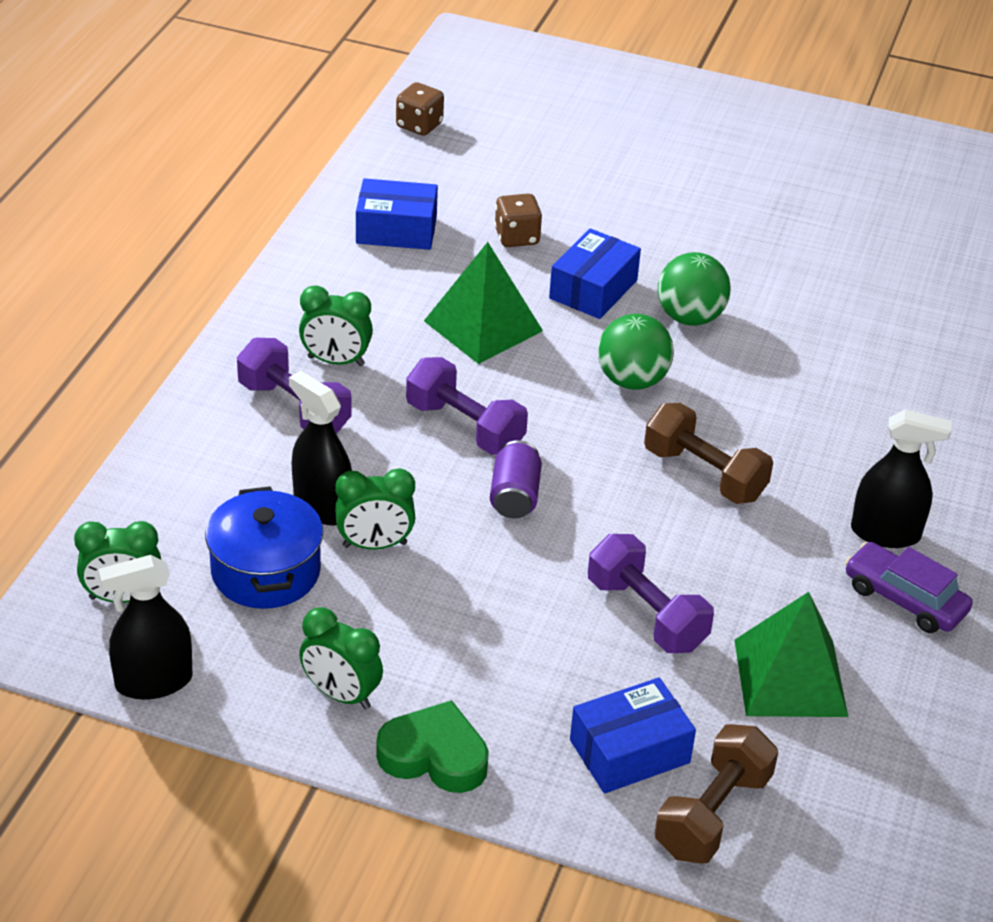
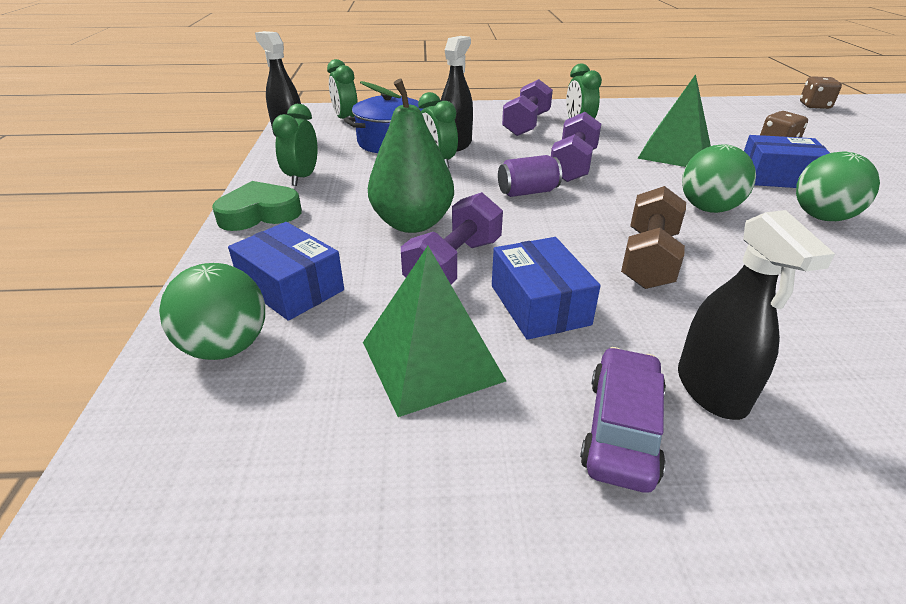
camera: 70 degrees right, 5 degrees down
(396, 230) = (713, 118): blue box -> blue box (539, 305)
(434, 756) = (259, 214): green heart -> green heart turned 105 degrees counterclockwise
(539, 620) = (412, 223): none -> green pear
(712, 814) = (226, 347): brown dumbbell -> green ball

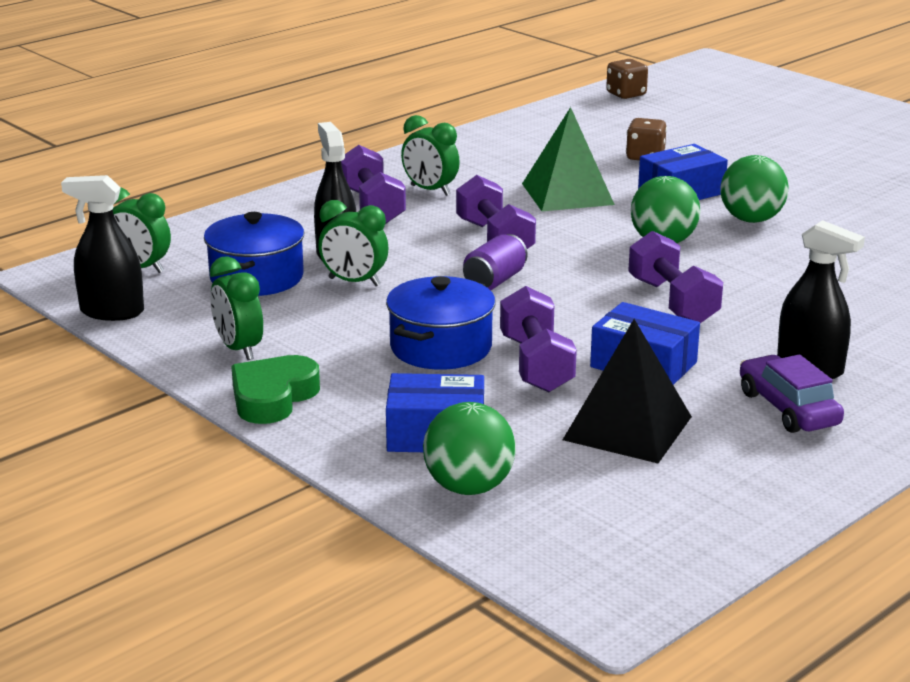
camera: 40 degrees left, 10 degrees down
(412, 223) = (441, 347): green pear -> blue pot
(431, 361) = (628, 428): green pyramid -> black pyramid
(648, 259) = (672, 301): brown dumbbell -> purple dumbbell

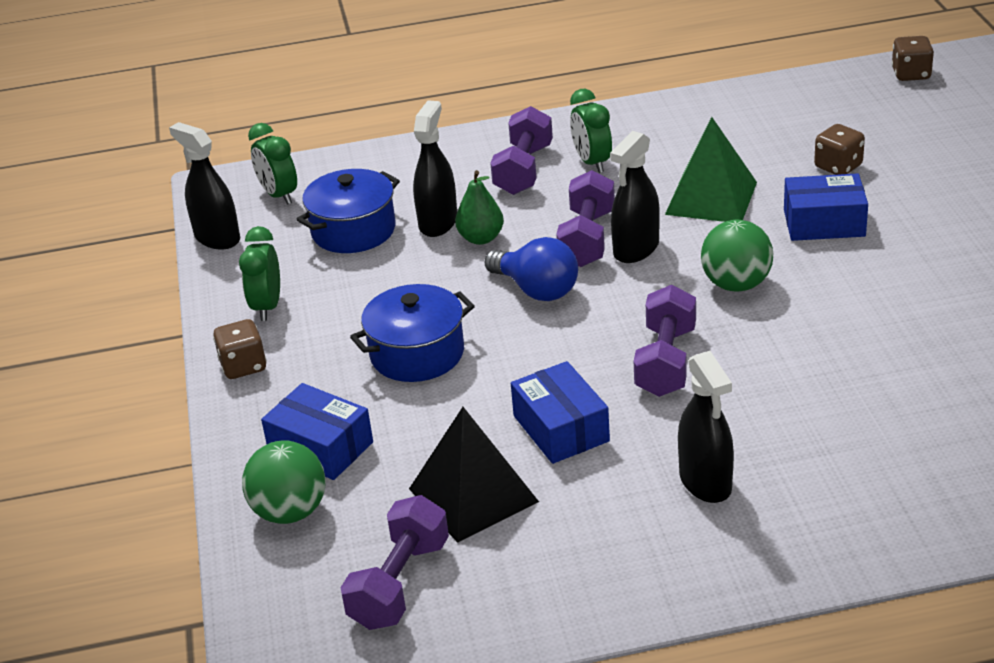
camera: 35 degrees right, 10 degrees up
(273, 397) = (243, 366): green heart -> brown dice
(354, 282) = (422, 257): green clock -> none
(394, 258) = (481, 238): none -> green pear
(494, 281) = (536, 290): purple can -> blue light bulb
(536, 364) = (473, 398): purple dumbbell -> purple dumbbell (399, 584)
(547, 237) = (636, 249): none -> black spray bottle
(751, 219) = (855, 278): green ball -> none
(788, 408) = (632, 523): purple car -> none

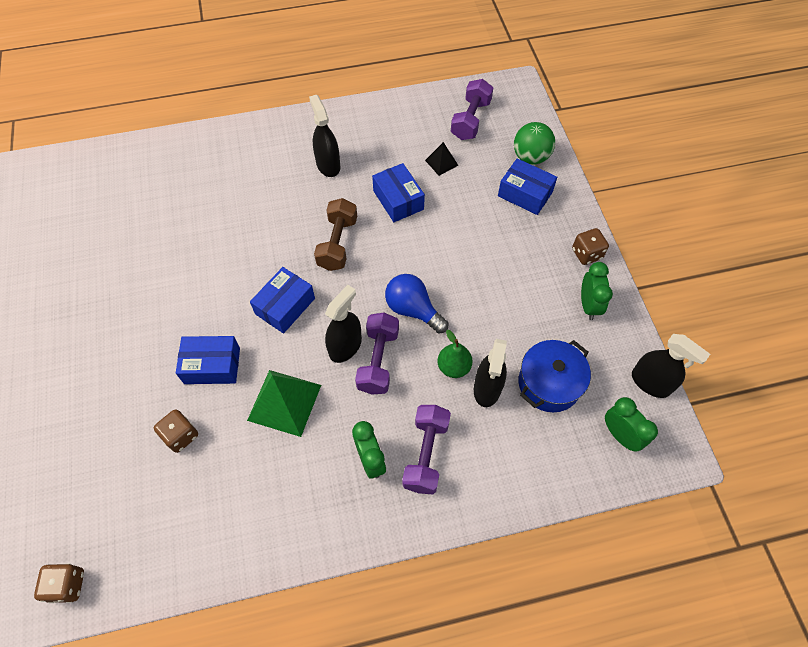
camera: 175 degrees right, 25 degrees up
(417, 354) = (483, 258): blue pot -> none
(473, 495) = (441, 162): black pyramid -> black pyramid, size x0.52
(666, 361) = (337, 243): purple dumbbell -> brown dumbbell
(736, 284) = (285, 306): green ball -> blue box

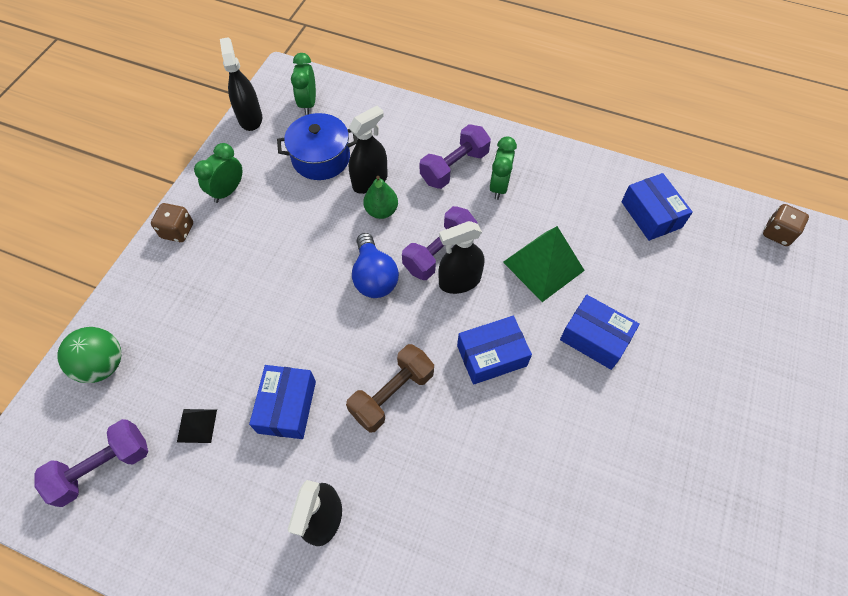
camera: 145 degrees left, 0 degrees up
(181, 435) = (650, 291): brown dice -> none
(525, 194) = (159, 325): blue box -> blue box (651, 214)

